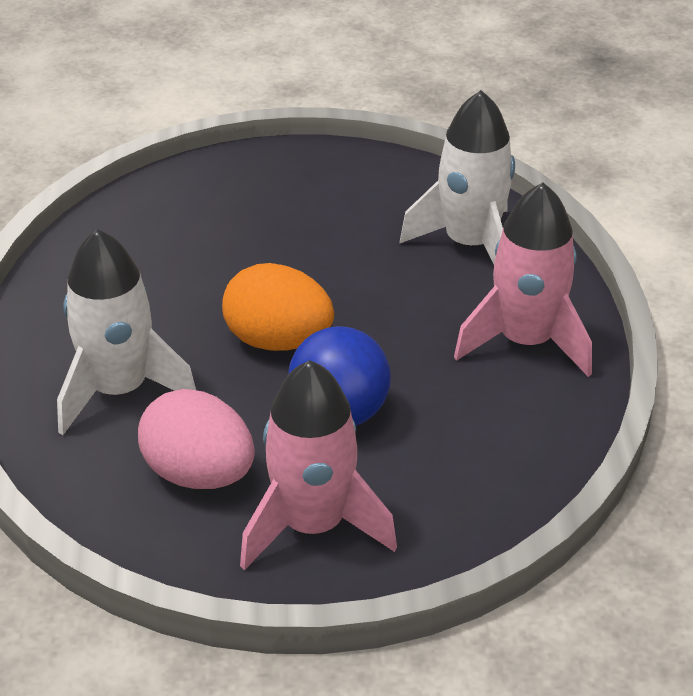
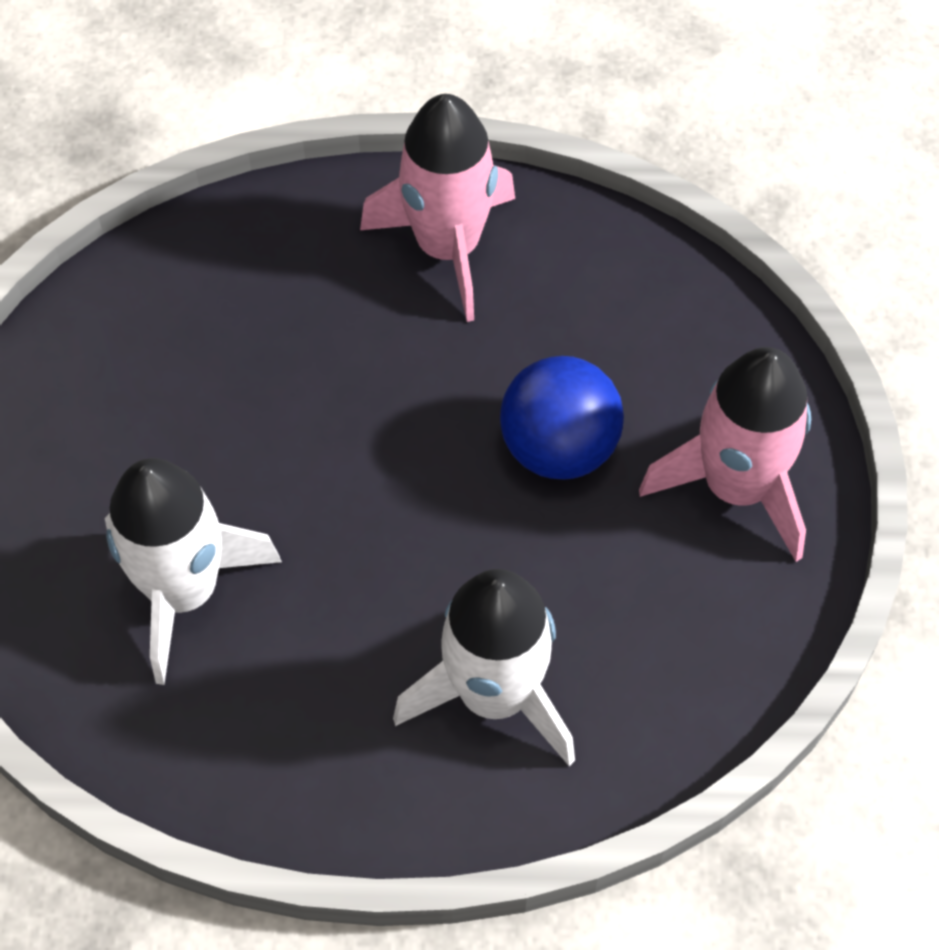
camera: 85 degrees left, 20 degrees up
(199, 474) = (652, 601): pink egg -> none
(278, 341) = (417, 506): orange egg -> none
(469, 244) = (249, 278): white rocket -> white rocket (183, 591)

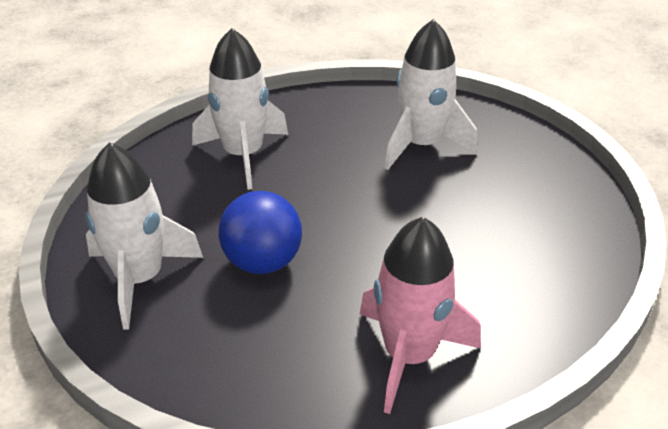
camera: 155 degrees right, 20 degrees down
(737, 487) = (139, 278): pink rocket -> white rocket

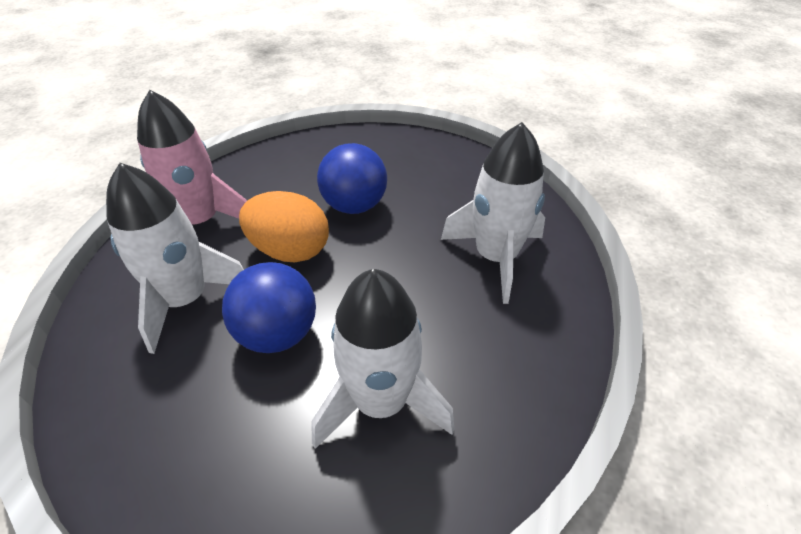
camera: 130 degrees right, 5 degrees up
(139, 278) = (403, 157): white rocket -> white rocket (186, 300)
(365, 262) = (290, 251): none -> orange egg
(440, 212) = (278, 334): none -> blue ball

